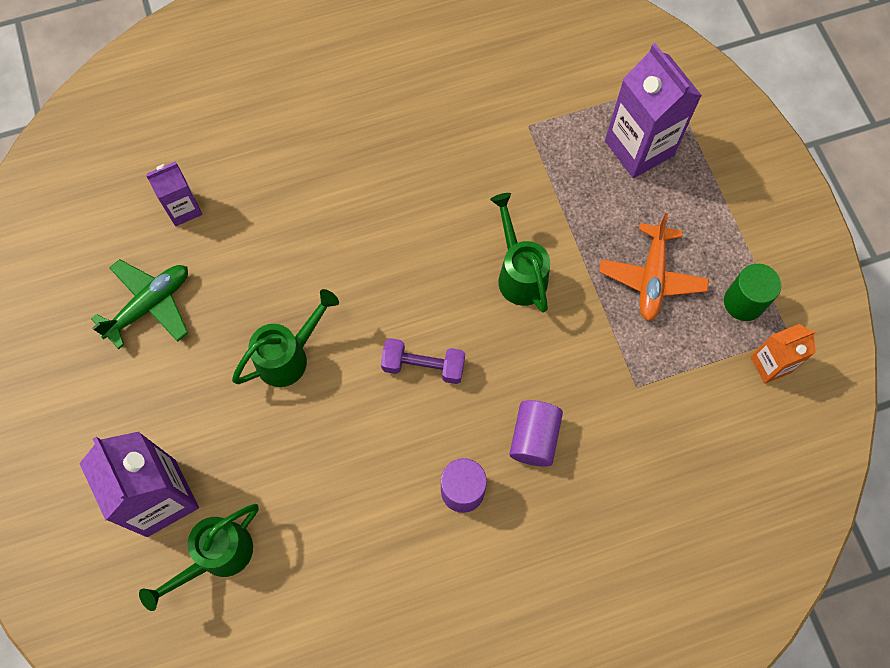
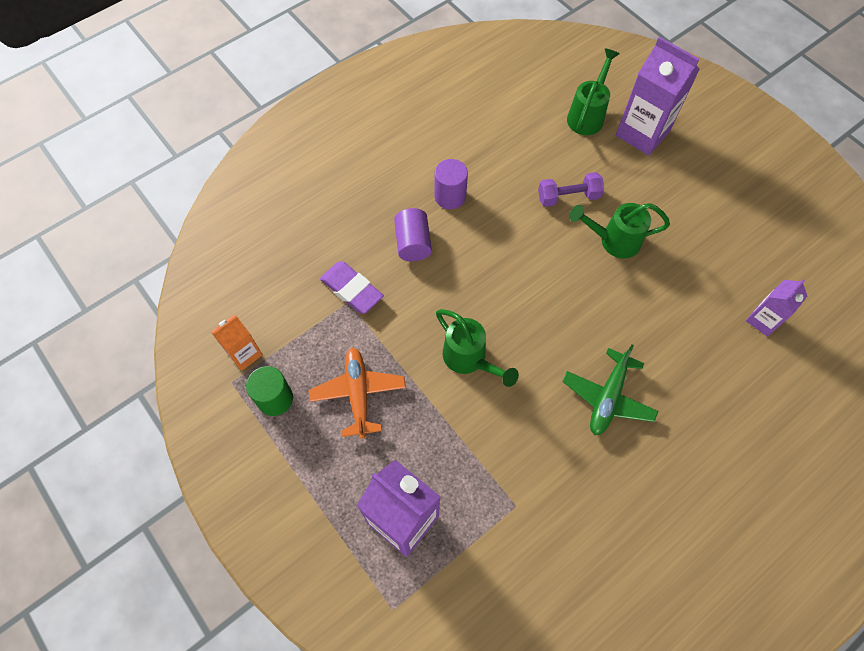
camera: 160 degrees right, 5 degrees down
(149, 305) = (734, 241): green plane -> green plane (608, 397)
(290, 356) = (613, 241): green watering can -> green watering can turned 60 degrees clockwise
(423, 366) = (513, 265): purple dumbbell -> purple dumbbell (568, 197)
(627, 401) = (352, 290): none -> purple eraser

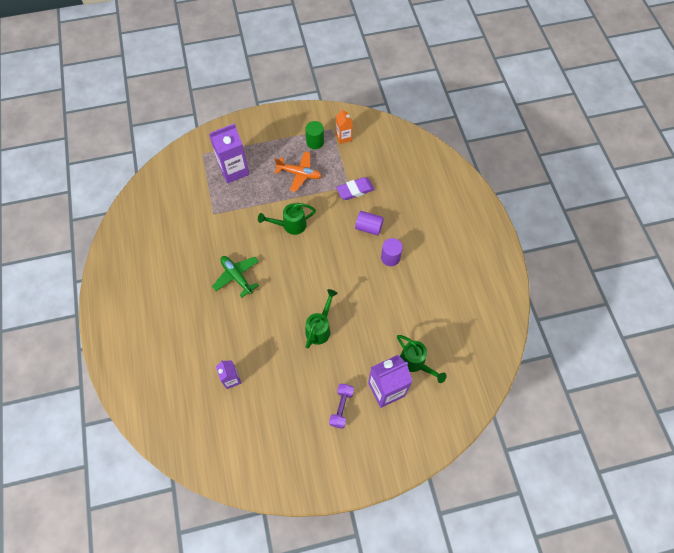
camera: 115 degrees right, 0 degrees up
(568, 197) = (360, 319): purple dumbbell -> purple dumbbell (341, 407)

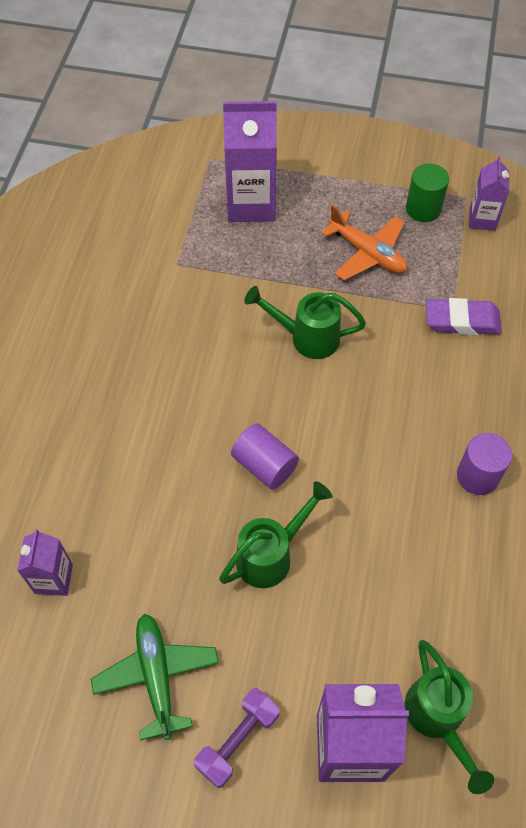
camera: 25 degrees right, 5 degrees down
(237, 276) = (162, 390): green plane -> green plane (157, 676)
(343, 137) = (482, 219): orange carton -> purple carton
(368, 227) = (458, 400): purple cylinder -> purple cylinder (264, 465)

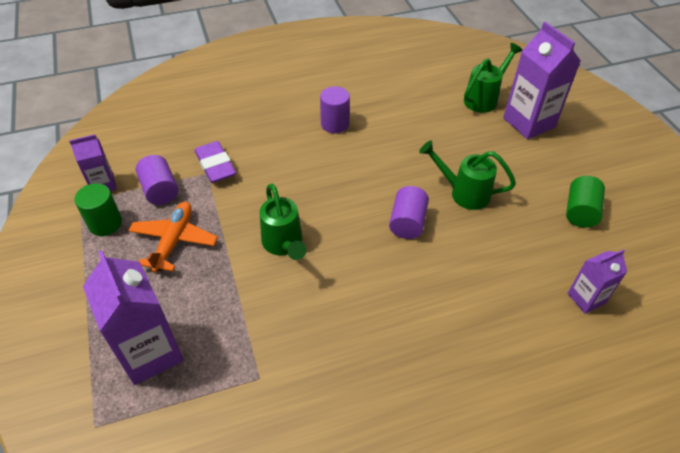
camera: 120 degrees left, 10 degrees down
(157, 676) = (580, 212): green plane -> green cylinder
(238, 740) = (571, 163): purple dumbbell -> none
(447, 262) = (160, 190): none -> purple cylinder

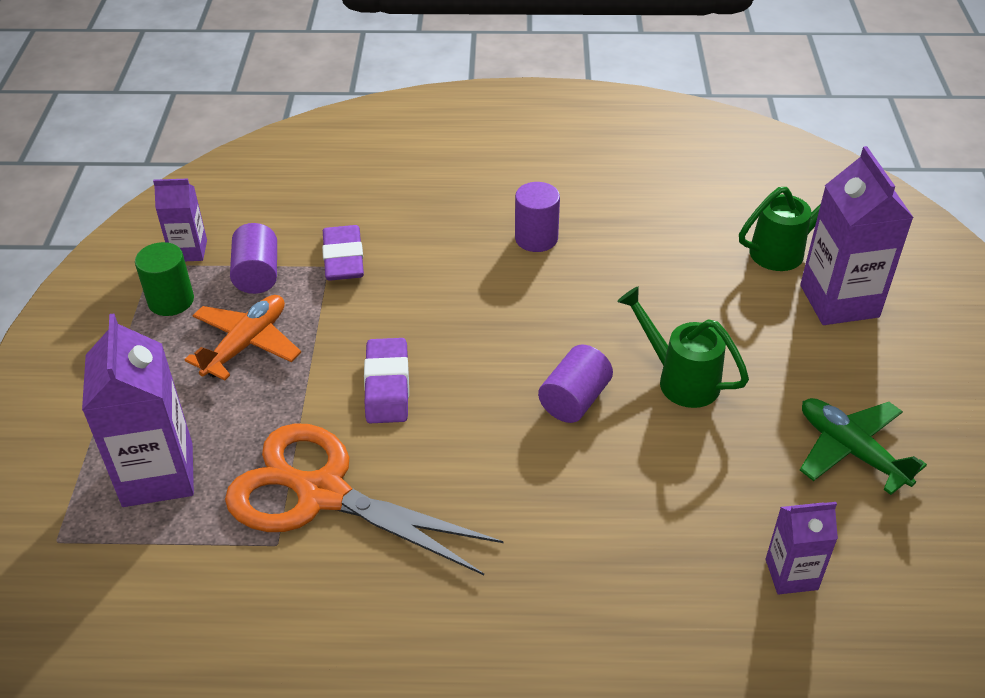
camera: 20 degrees right, 5 degrees down
(274, 332) = (322, 494): none -> orange scissors
(284, 245) = (387, 386): green watering can -> purple eraser
(580, 212) = (851, 451): green cylinder -> green plane

